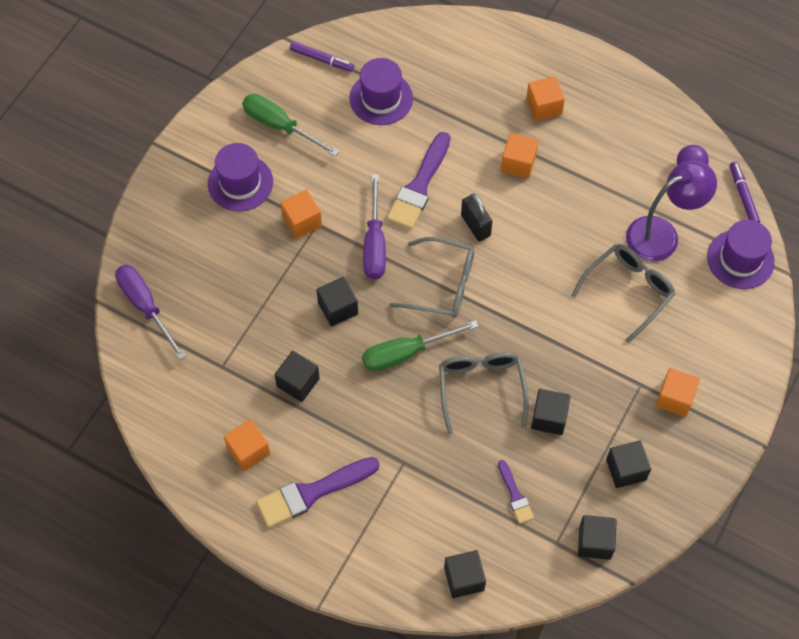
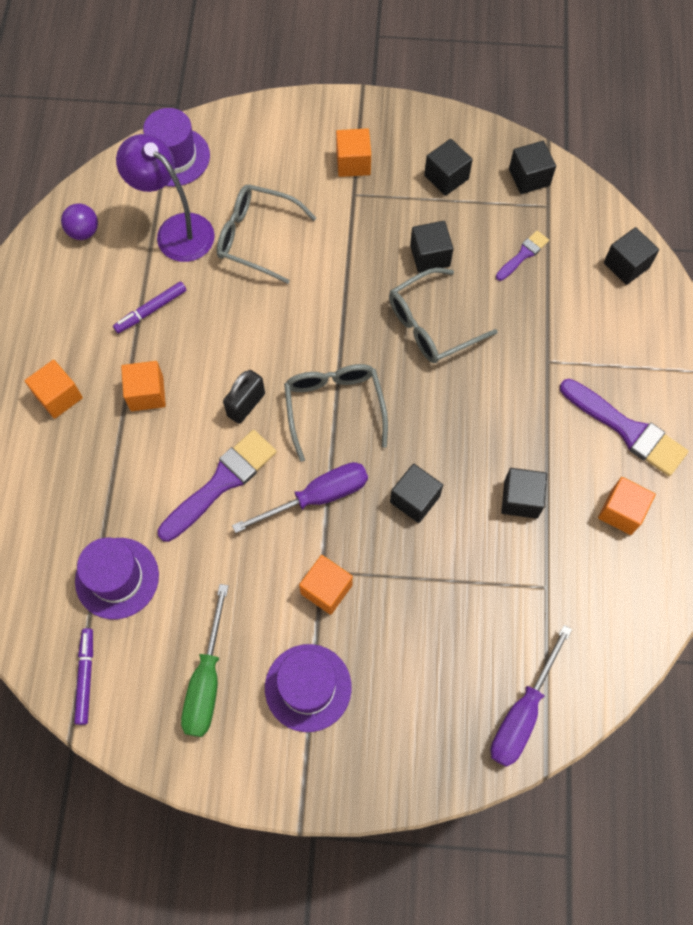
camera: 115 degrees left, 5 degrees up
(406, 353) = (430, 409): green screwdriver -> none
(419, 186) = (221, 482): purple brush -> purple brush turned 45 degrees counterclockwise
(743, 196) = (98, 176): purple marker -> purple marker (151, 310)

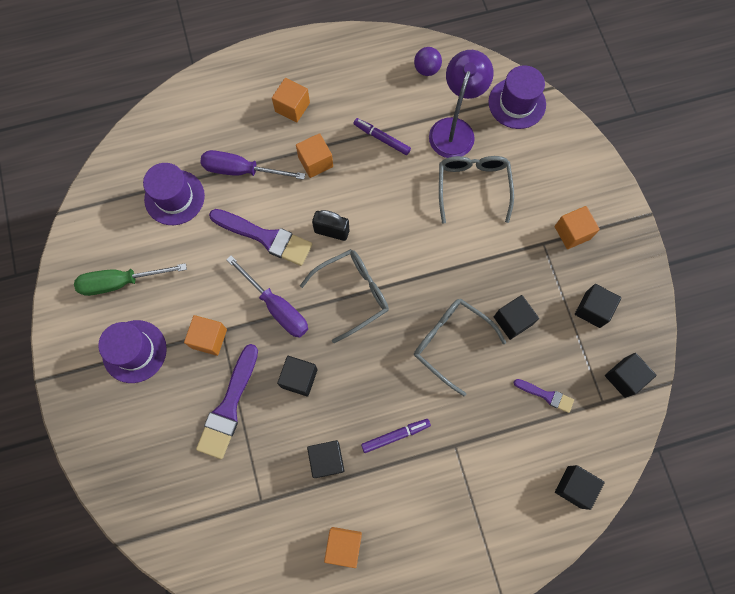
camera: 70 degrees right, 5 degrees up
(86, 677) = (102, 206): purple marker -> purple marker (395, 435)
(522, 712) = (158, 512): purple screwdriver -> purple screwdriver (241, 170)
(627, 430) = (418, 530): purple brush -> purple brush (229, 407)

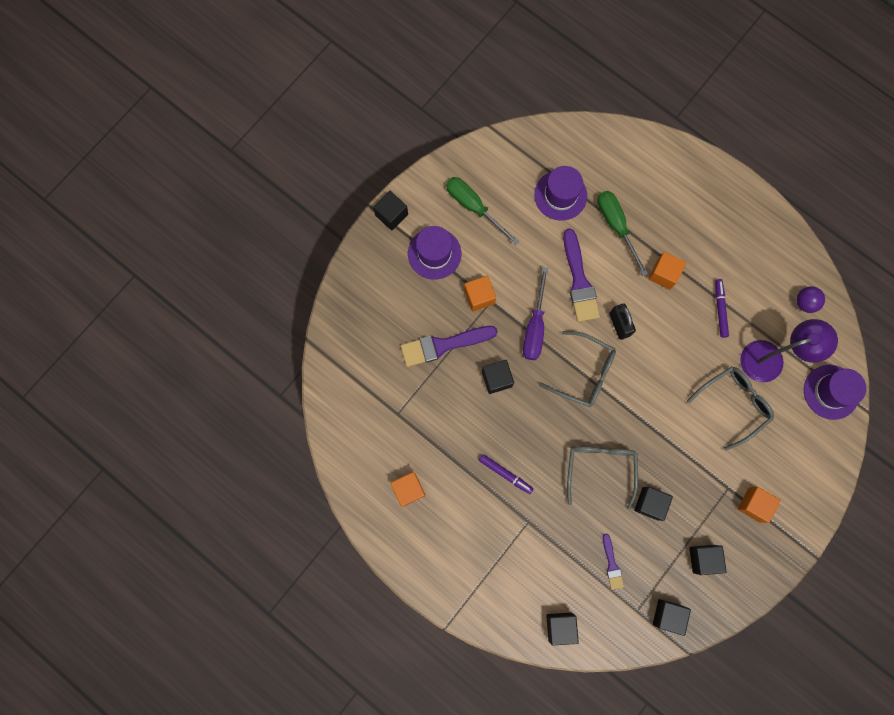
camera: 55 degrees right, 5 degrees up
(241, 170) = (616, 226): purple screwdriver -> green screwdriver
(292, 107) = (694, 225): orange cube -> none
(327, 460) = (455, 438): black cube -> black cube (391, 215)

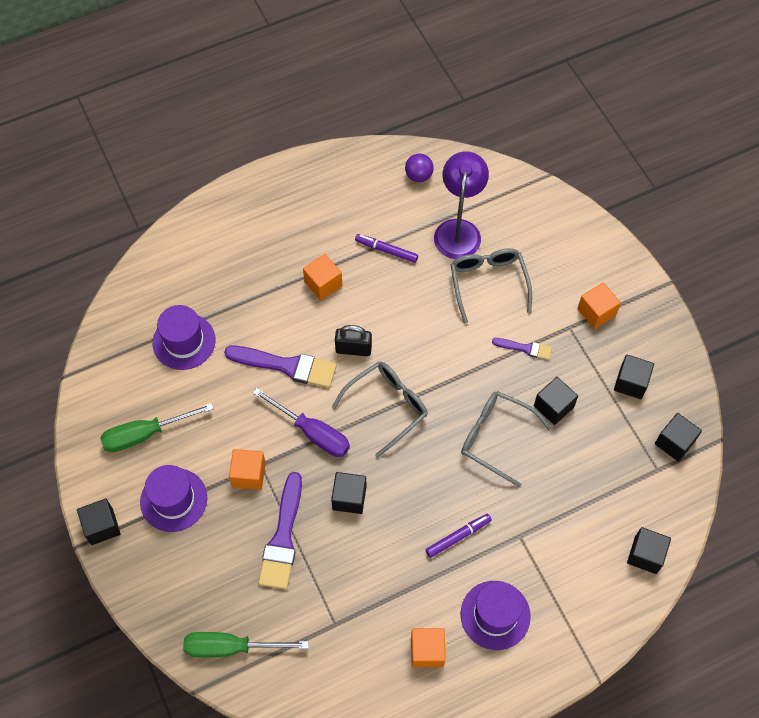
camera: 65 degrees left, 15 degrees down
(612, 564) = (601, 472): purple brush -> purple brush (525, 348)
(616, 226) = (248, 304): green screwdriver -> green screwdriver (231, 647)
(831, 392) = (516, 195): purple hat -> purple hat (495, 615)

